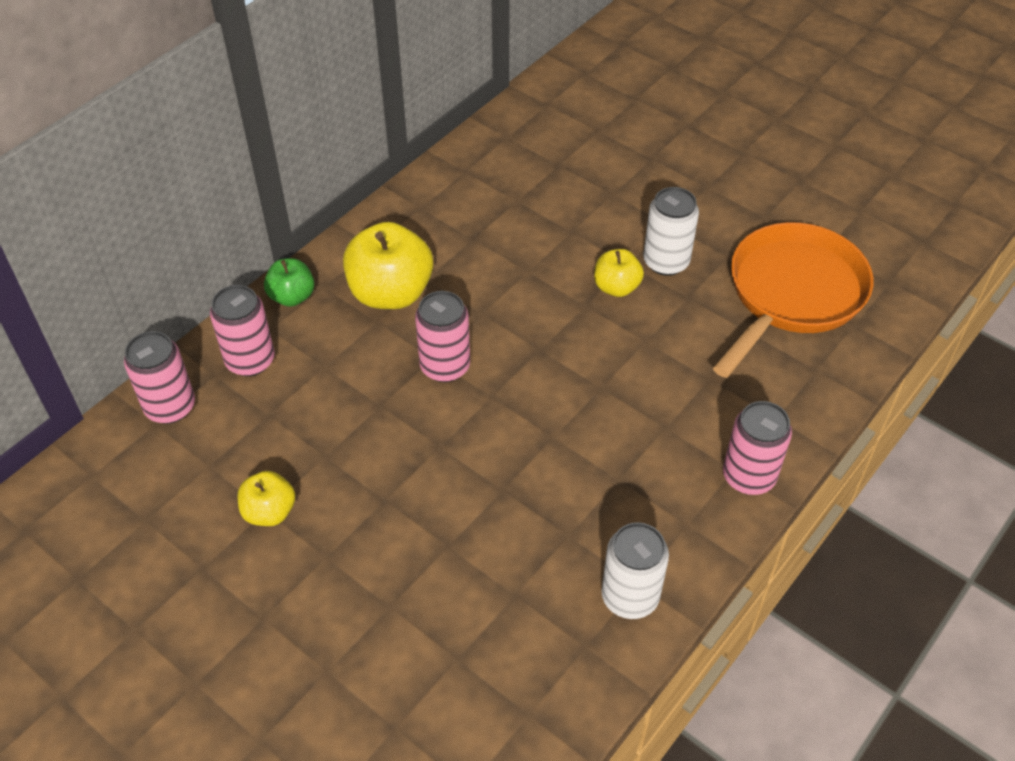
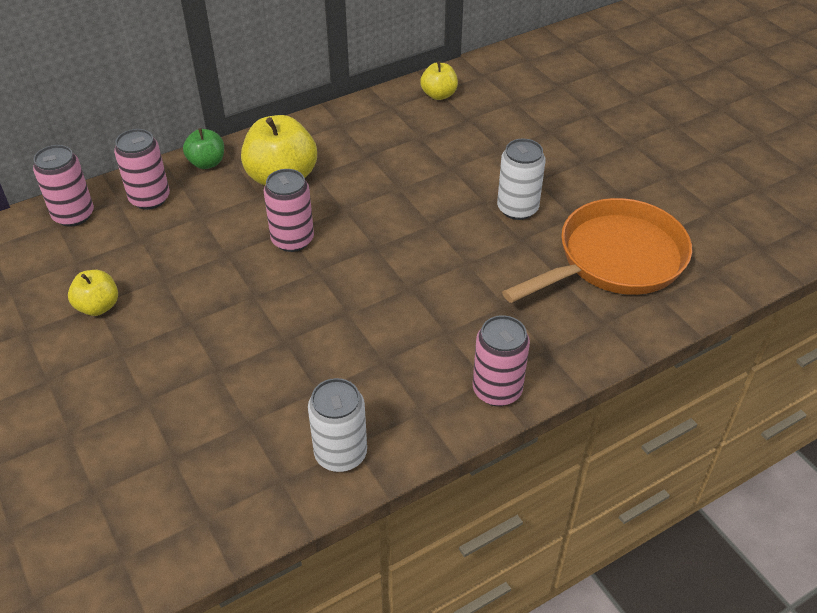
camera: 20 degrees right, 5 degrees down
(616, 287) = (464, 217): yellow apple -> yellow apple (439, 95)

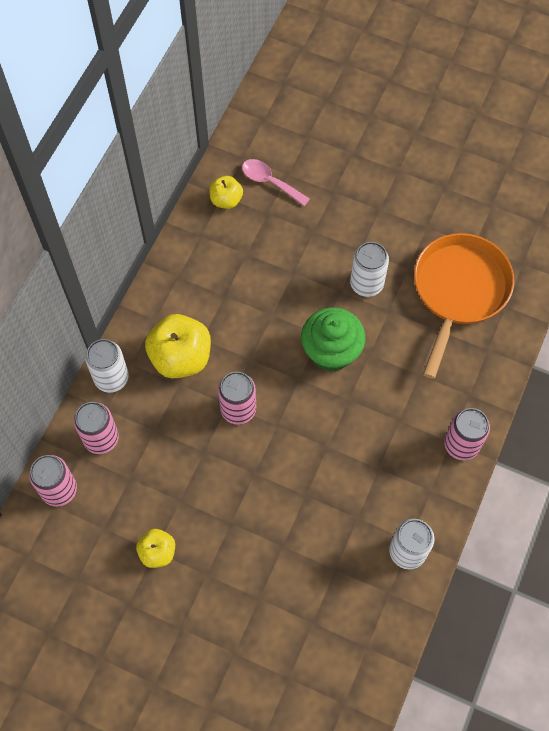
camera: 35 degrees left, 20 degrees up
(207, 163) = (111, 378): green apple -> white can
(429, 242) = (331, 351): none -> green cupcake
(492, 100) = (270, 182): none -> pink spoon

